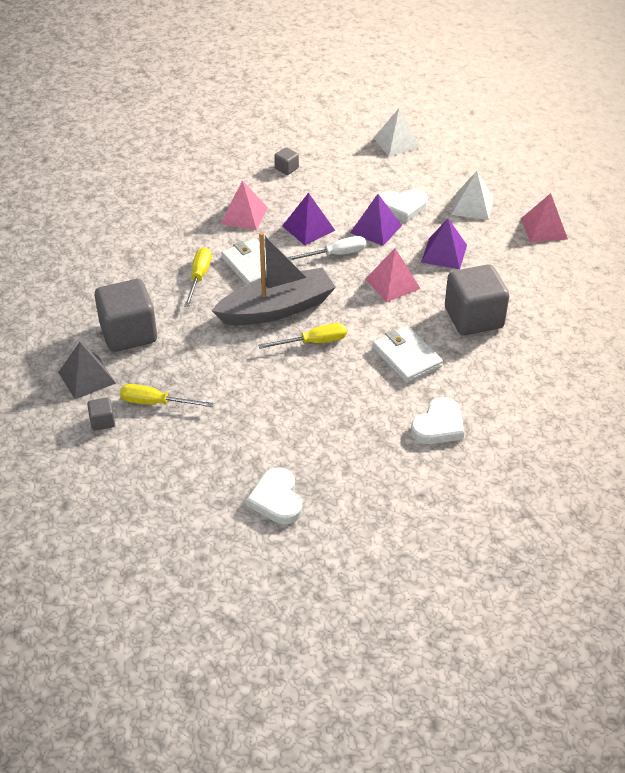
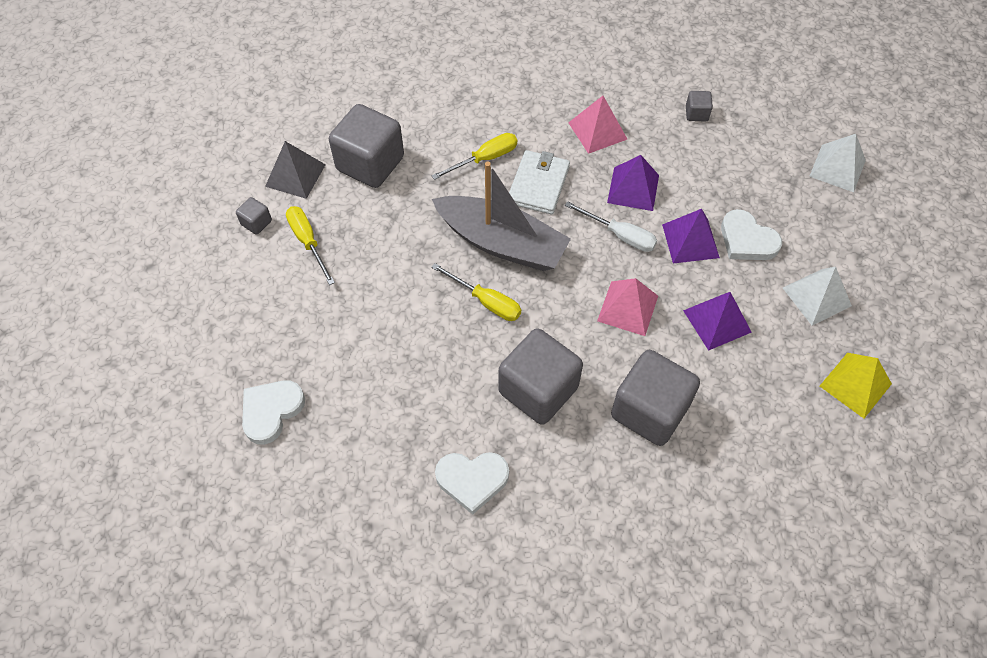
camera: 50 degrees right, 15 degrees up
(406, 357) = (538, 390): white wallet -> grey cube
(544, 228) = (855, 384): pink pyramid -> yellow pyramid

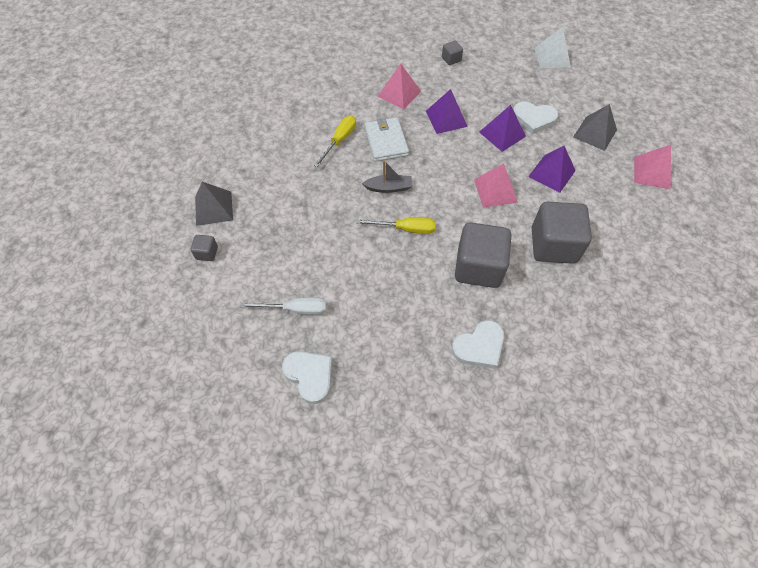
camera: 30 degrees left, 0 degrees up
(271, 411) = (310, 376): white heart -> white heart turned 135 degrees clockwise
(308, 242) = (255, 248): yellow screwdriver -> none
(370, 163) = (263, 177): grey cube -> none
(501, 243) = (389, 188): grey boat -> grey boat, size x0.46
(620, 235) = (458, 149): white screwdriver -> white screwdriver (295, 309)
(816, 297) = (595, 133): white pyramid -> grey pyramid
(855, 384) = (651, 172): yellow pyramid -> pink pyramid

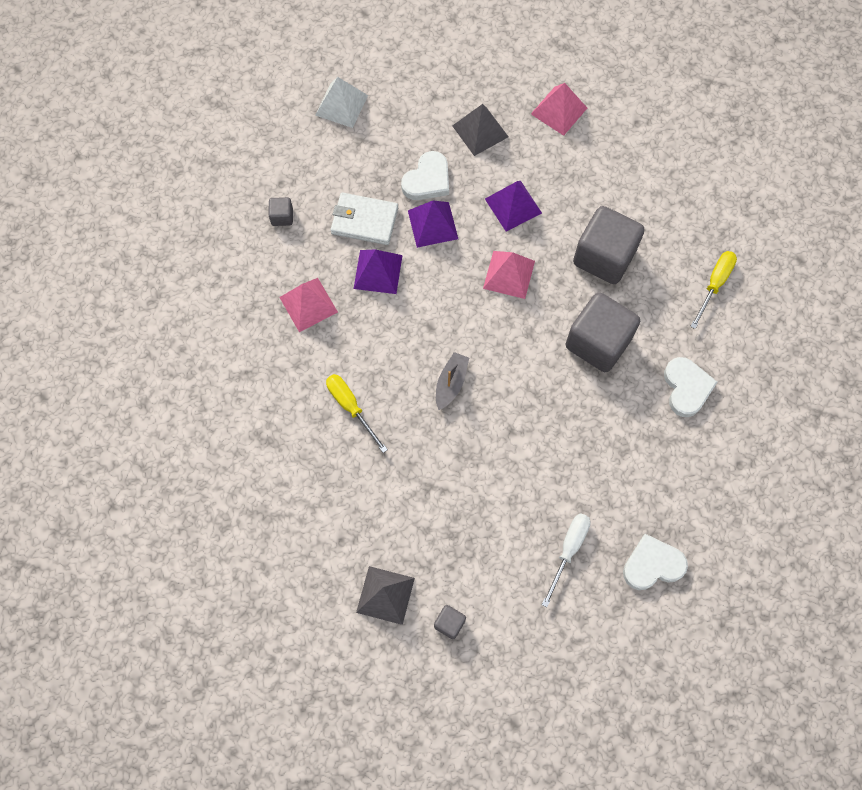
camera: 65 degrees left, 10 degrees up
(386, 141) = (379, 355): white wallet -> white wallet (364, 221)
(405, 229) = (516, 392): yellow screwdriver -> yellow screwdriver (714, 284)

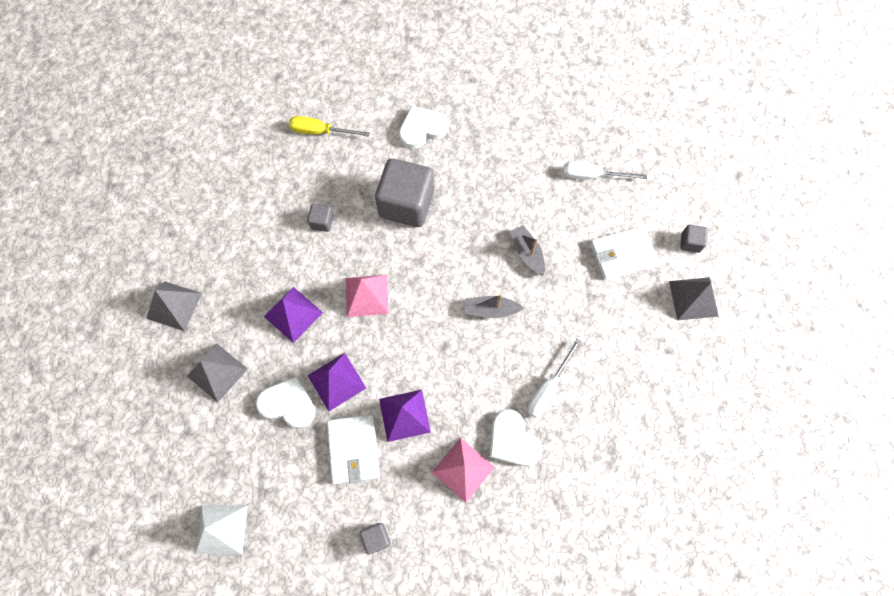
camera: 110 degrees left, 0 degrees up
(351, 407) = (548, 388): yellow screwdriver -> white screwdriver
(462, 541) = (622, 254): none -> white wallet
(499, 442) = (527, 253): none -> grey boat
(559, 111) = (174, 305): pink pyramid -> grey pyramid
(604, 257) = (322, 222): grey cube -> grey cube, size x0.43
(652, 564) = (576, 116): white heart -> white heart (512, 440)

